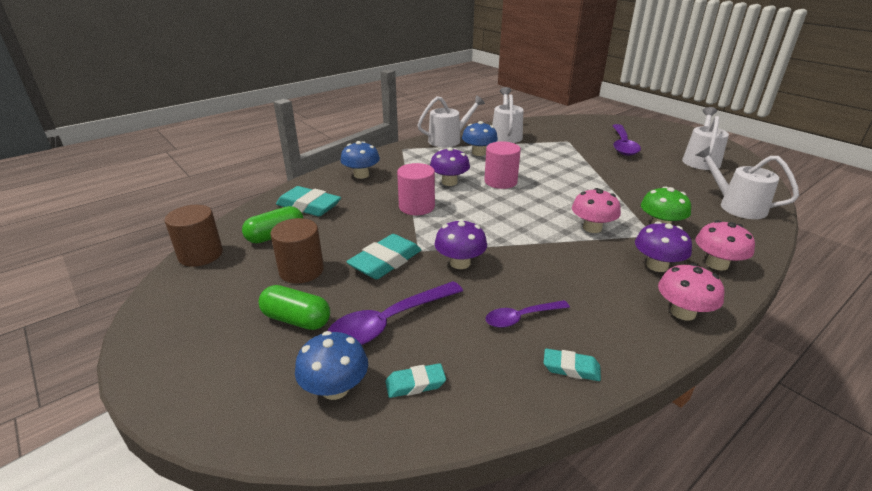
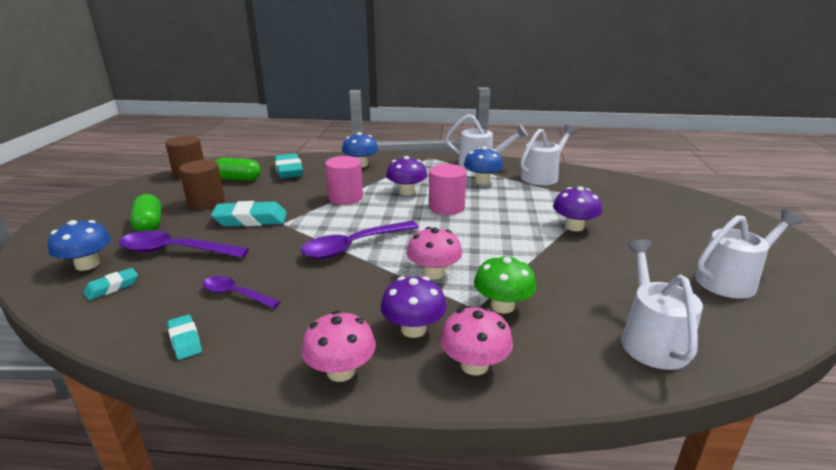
camera: 45 degrees right, 5 degrees down
(415, 384) = (112, 287): turquoise eraser -> turquoise eraser turned 75 degrees counterclockwise
(460, 263) = (285, 243): purple mushroom -> purple mushroom (574, 227)
(623, 145) = (655, 228): purple spoon -> purple spoon (354, 246)

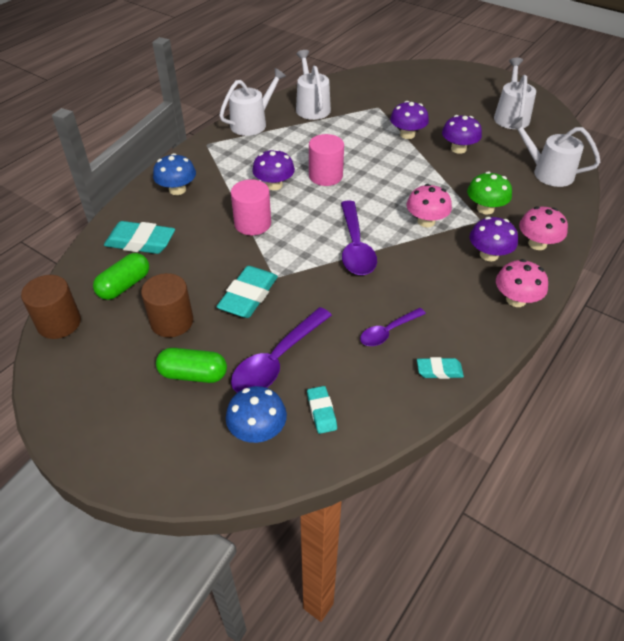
camera: 60 degrees left, 20 degrees up
(482, 181) = (291, 138): blue mushroom -> none
(596, 261) = (458, 149): none -> purple mushroom

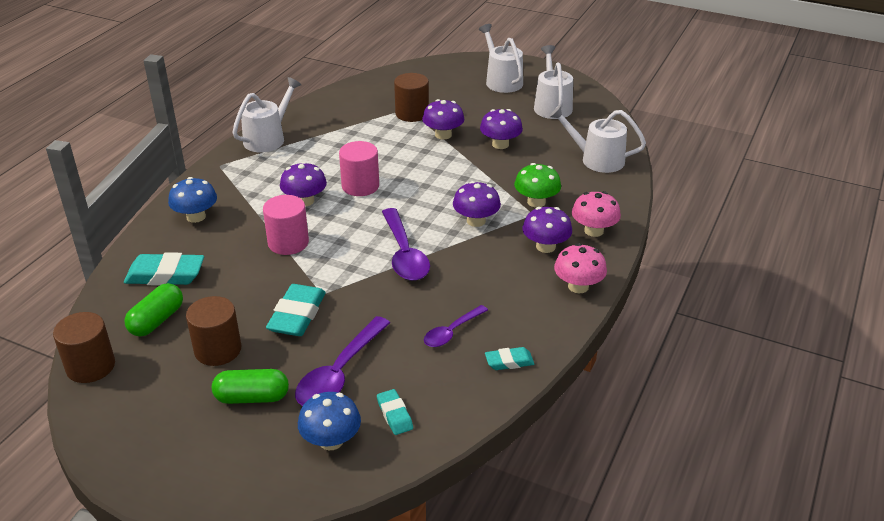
camera: 10 degrees left, 10 degrees down
(312, 107) = (332, 115): white watering can -> white watering can (502, 81)
(382, 112) = (412, 114): none -> brown cylinder
(426, 221) = (476, 221): pink mushroom -> purple mushroom

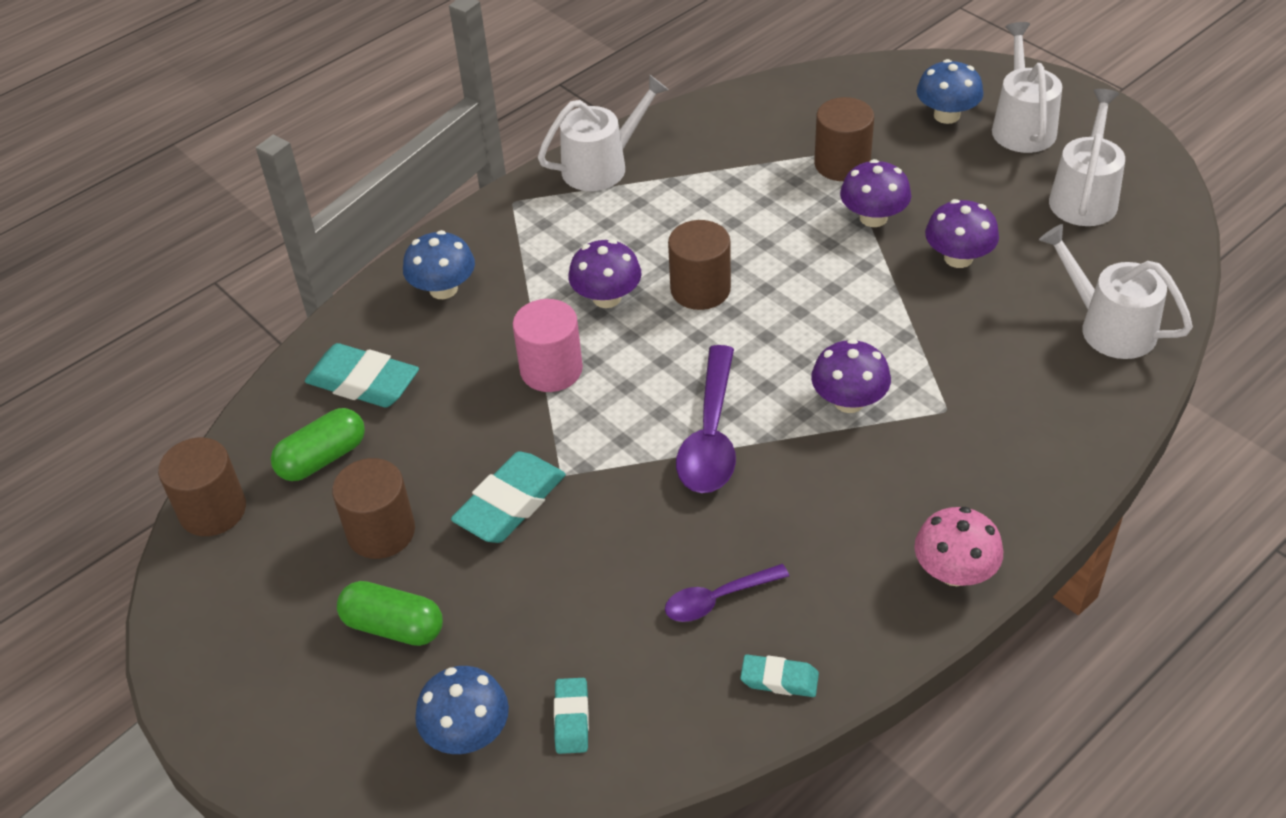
camera: 25 degrees right, 10 degrees up
(339, 373) = (526, 622): purple spoon -> none
(360, 186) = (700, 289): pink cylinder -> brown cylinder
(458, 83) = (946, 115): none -> blue mushroom
(536, 202) = (964, 388): green mushroom -> none
(545, 246) = (938, 480): purple mushroom -> none
(593, 231) = (1033, 470): pink mushroom -> none

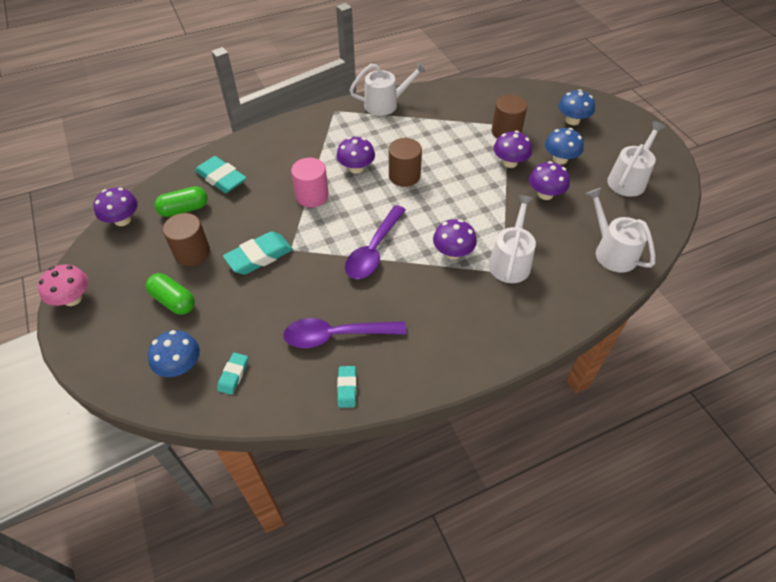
camera: 15 degrees right, 5 degrees up
(213, 510) = (122, 220): brown cylinder -> purple mushroom
(443, 289) = (281, 144): blue mushroom -> blue mushroom (560, 159)
(717, 599) = (336, 336): purple spoon -> purple spoon, size x1.67
(779, 679) = (347, 388): turquoise eraser -> turquoise eraser turned 60 degrees clockwise
(954, 572) = (466, 359): pink mushroom -> pink mushroom (73, 298)
(1022, 126) = (610, 135): white watering can -> white watering can (510, 261)

